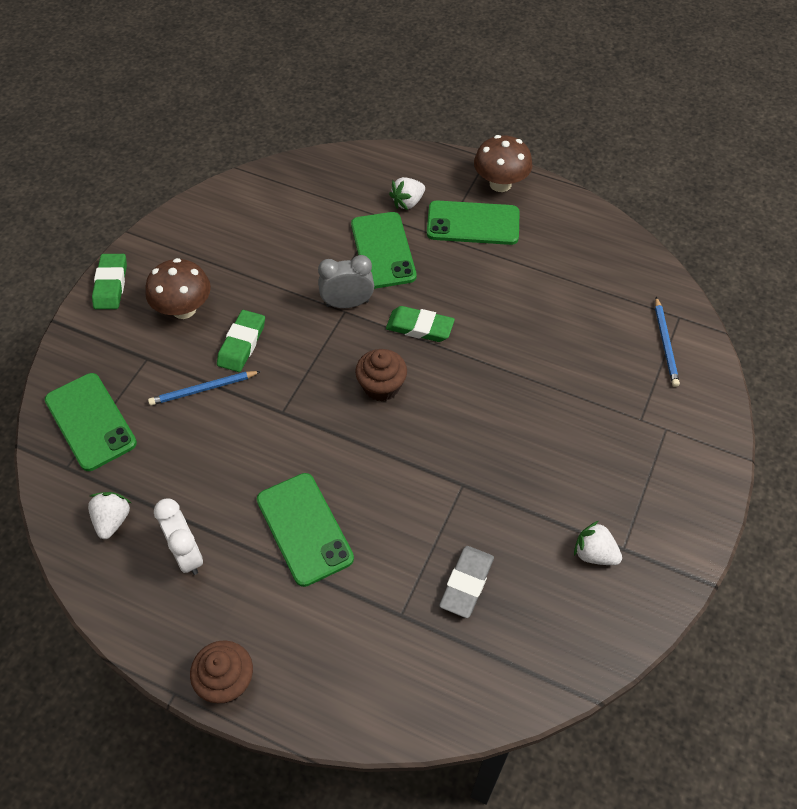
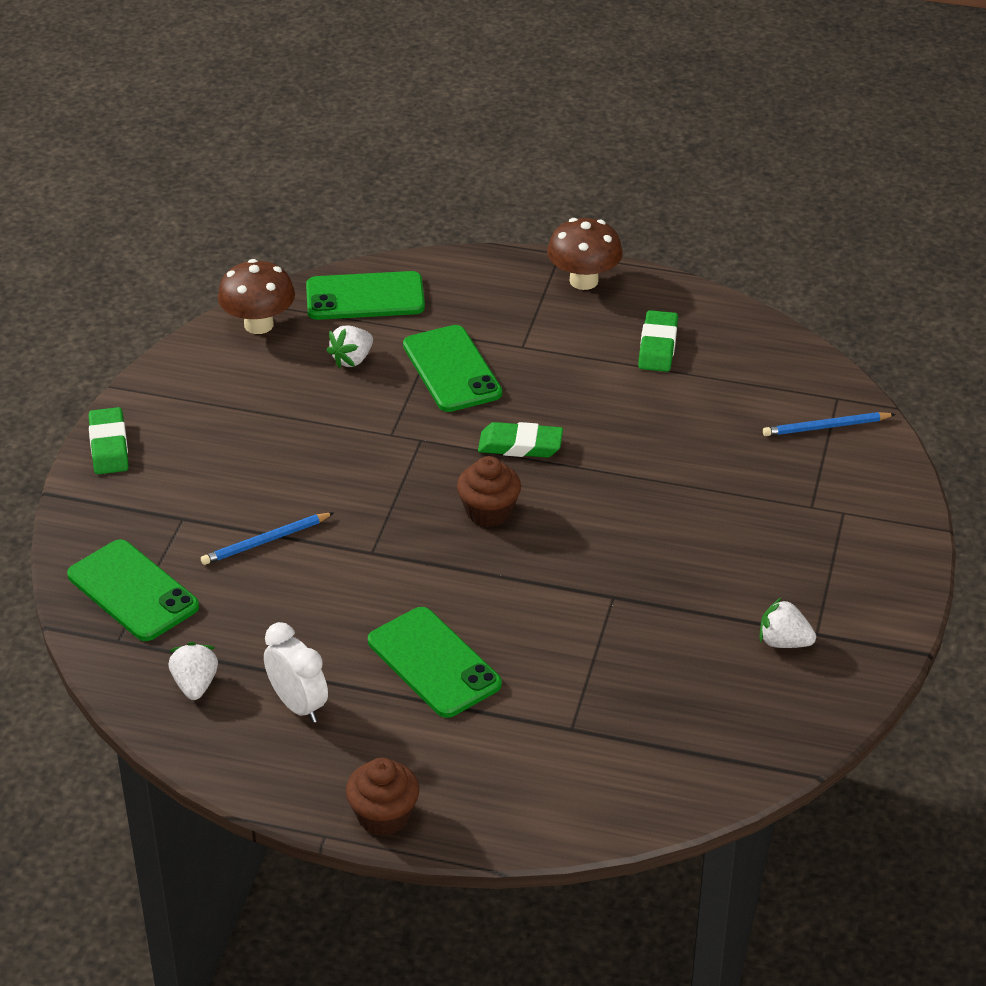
camera: 10 degrees left, 15 degrees down
(184, 309) = (213, 461): brown mushroom -> brown mushroom (258, 325)
(242, 344) = (300, 489): green eraser -> green eraser (658, 346)
(347, 303) = (422, 431): grey clock -> none
(407, 202) = (469, 314): white strawberry -> white strawberry (352, 360)
(466, 583) = (641, 689): grey eraser -> none
(473, 223) = (559, 328): green phone -> green phone (365, 297)
(665, 344) = (826, 427): blue pencil -> blue pencil turned 90 degrees clockwise

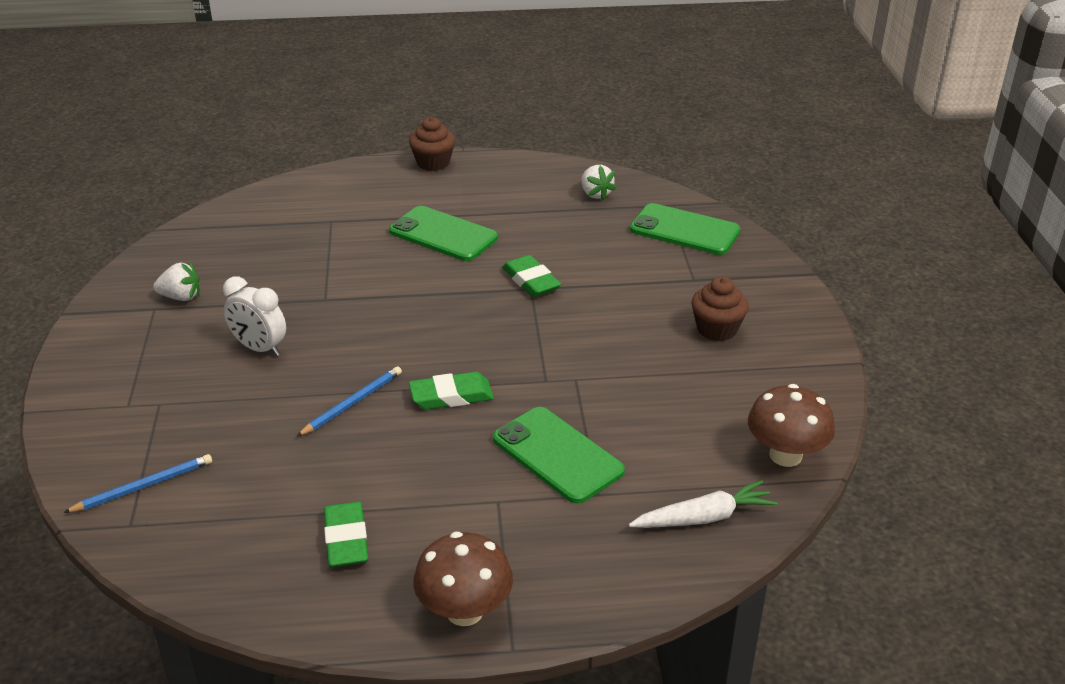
camera: 160 degrees right, 5 degrees down
(109, 446) = (804, 315): green eraser -> green eraser (531, 281)
(265, 541) = (617, 278): blue pencil -> blue pencil (352, 403)
(298, 705) = (521, 197): white clock -> white clock (259, 348)
(352, 360) = (663, 441): white strawberry -> none
(365, 297) = (704, 517): green phone -> white carrot
(489, 511) = (453, 335): brown cupcake -> brown cupcake (717, 329)

